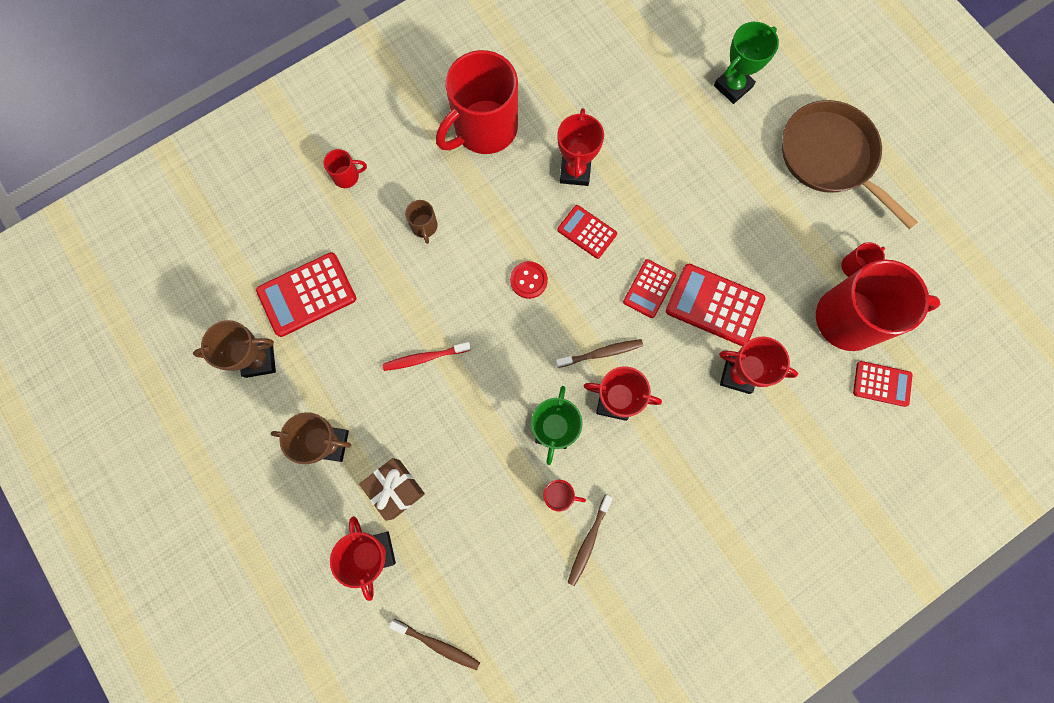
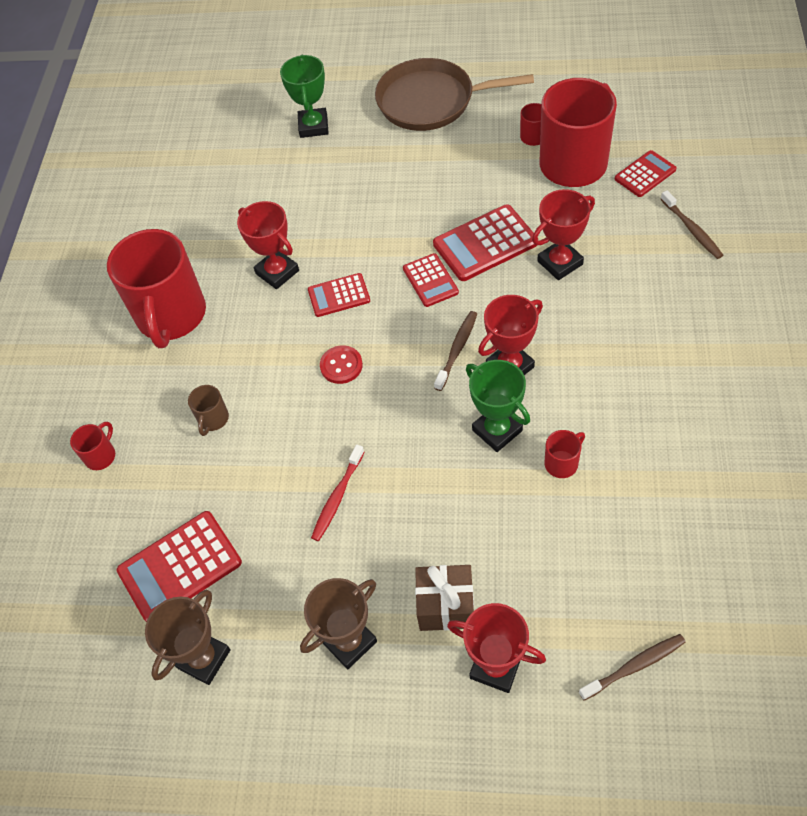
camera: 45 degrees left, 20 degrees down
(307, 295) = (180, 567): red calculator -> red calculator turned 45 degrees clockwise
(424, 227) = (213, 419): brown mug -> brown mug turned 75 degrees clockwise
(588, 541) = (625, 465): brown toothbrush -> brown toothbrush (692, 229)

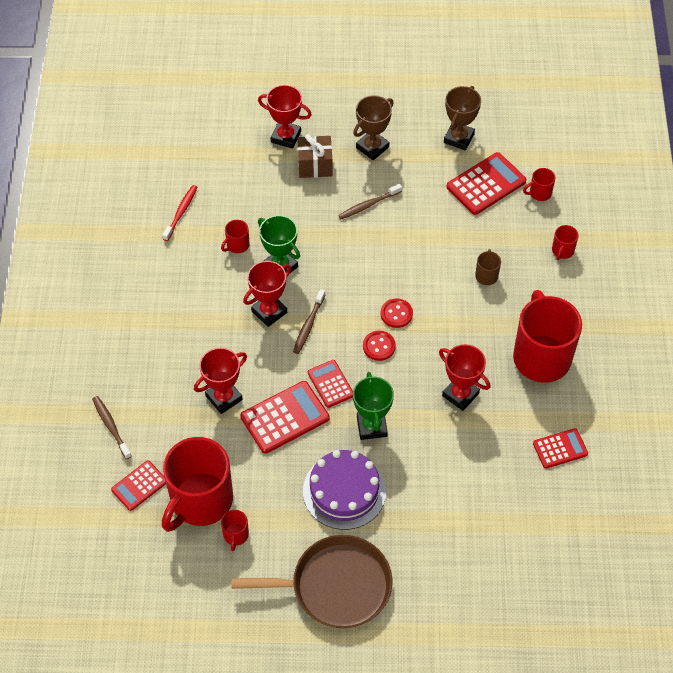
camera: 170 degrees right, 0 degrees up
(104, 550) = (539, 193): none -> red mug
(313, 126) = (453, 557): green trophy -> green trophy (371, 426)
(337, 497) = (388, 224): red toothbrush -> red toothbrush (181, 212)
(339, 295) = (405, 372): red calculator -> red calculator (560, 449)
(368, 325) = (379, 346): none -> red button
(419, 176) = (344, 491): none -> purple cake
(634, 666) = (207, 138): brown toothbrush -> brown toothbrush (368, 205)

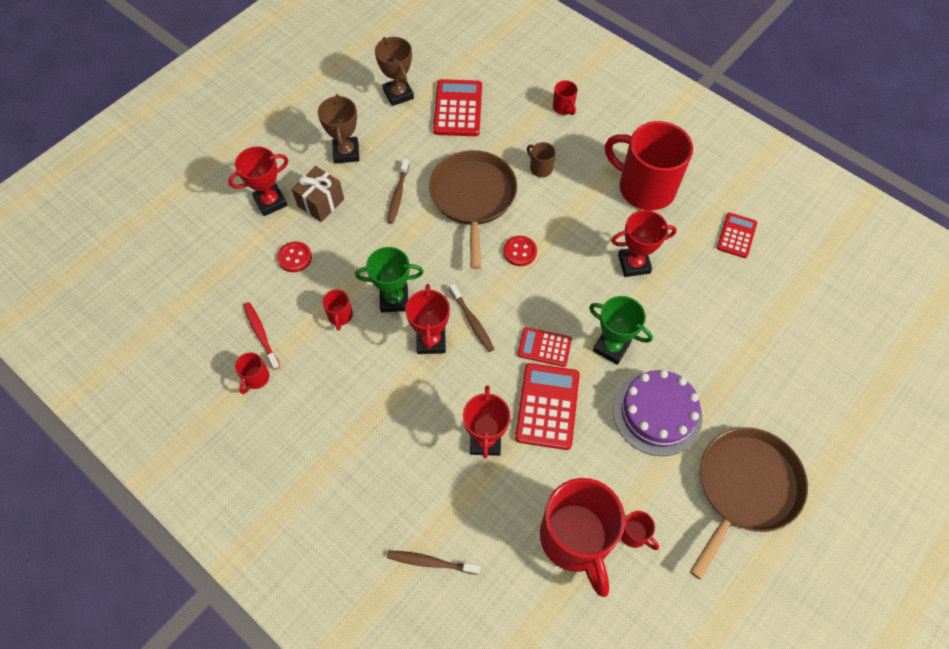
camera: 50 degrees left, 5 degrees up
(139, 486) = (516, 583): red calculator -> none
(379, 346) = (539, 286): red button -> red button (295, 257)
(414, 252) = (473, 198): none -> brown pan
(539, 193) = (499, 84): red mug -> red mug (256, 378)

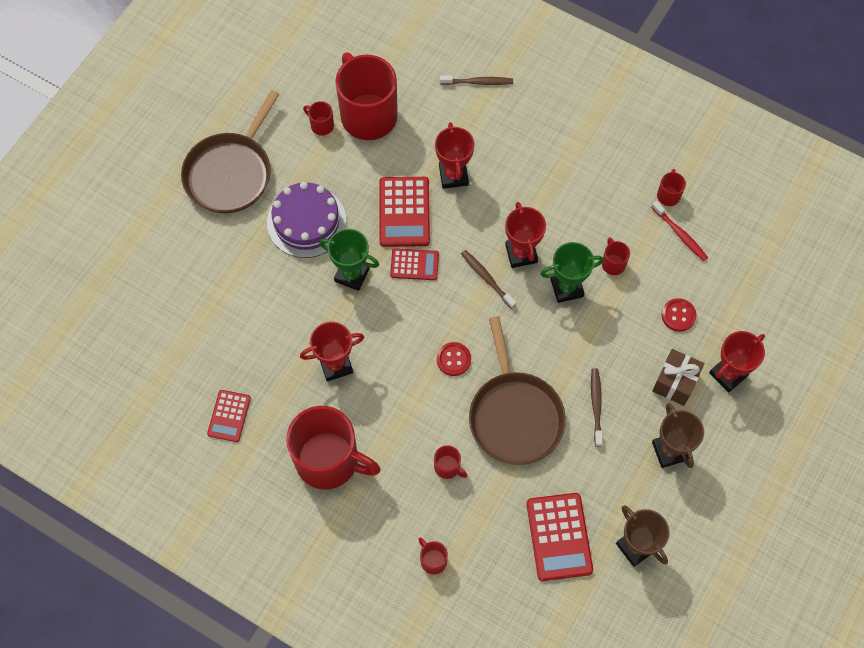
camera: 170 degrees right, 5 degrees up
(540, 168) = (448, 467): brown mug -> red mug

